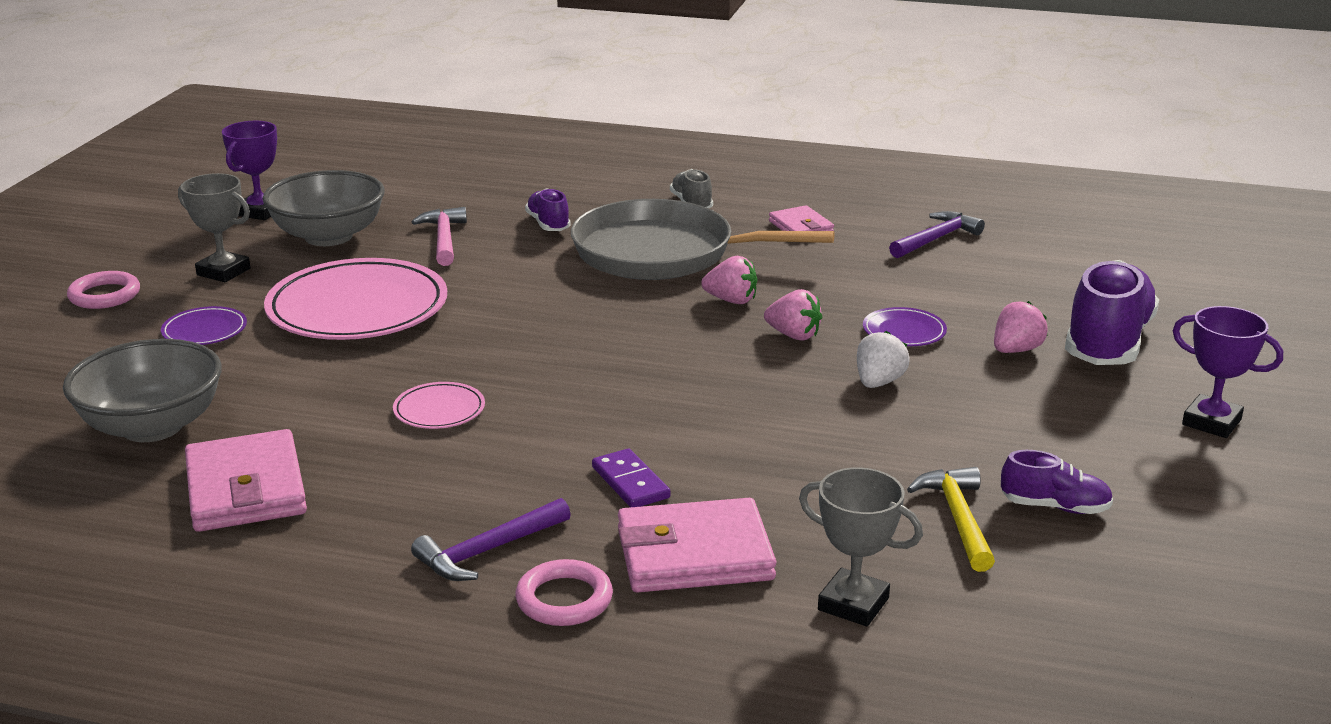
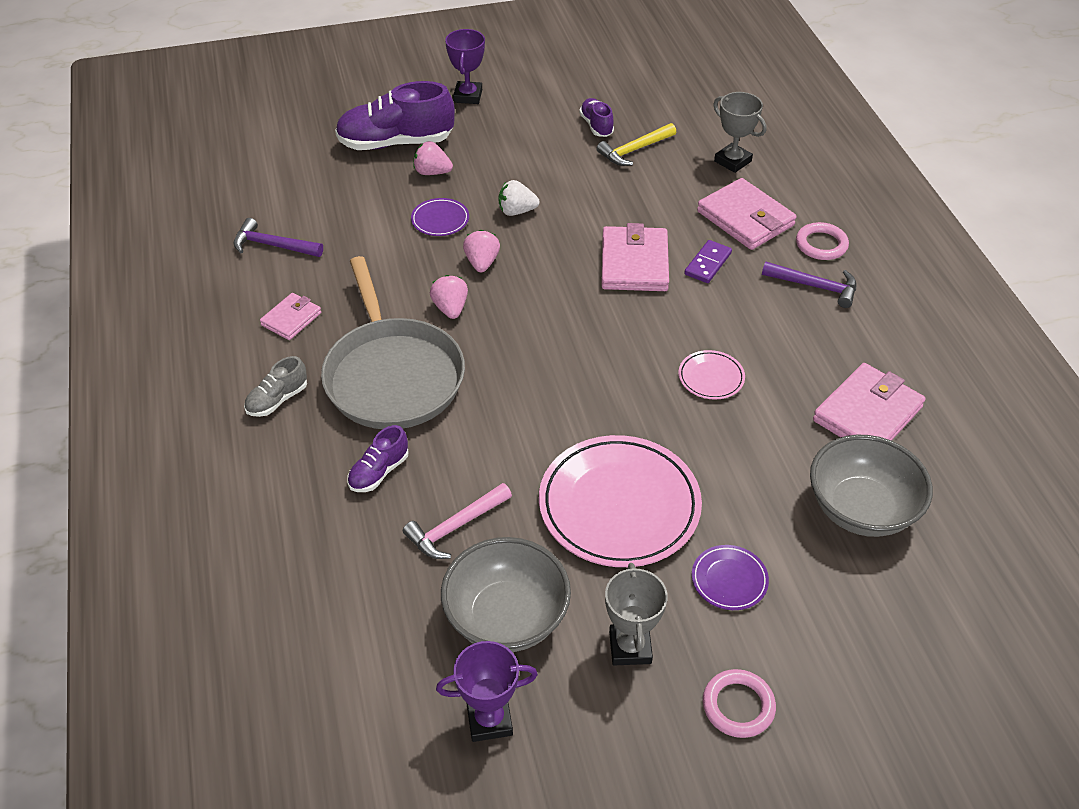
camera: 120 degrees left, 20 degrees up
(689, 429) = (634, 263): none -> pink wallet
(853, 604) = (732, 161): grey trophy -> grey trophy turned 45 degrees counterclockwise

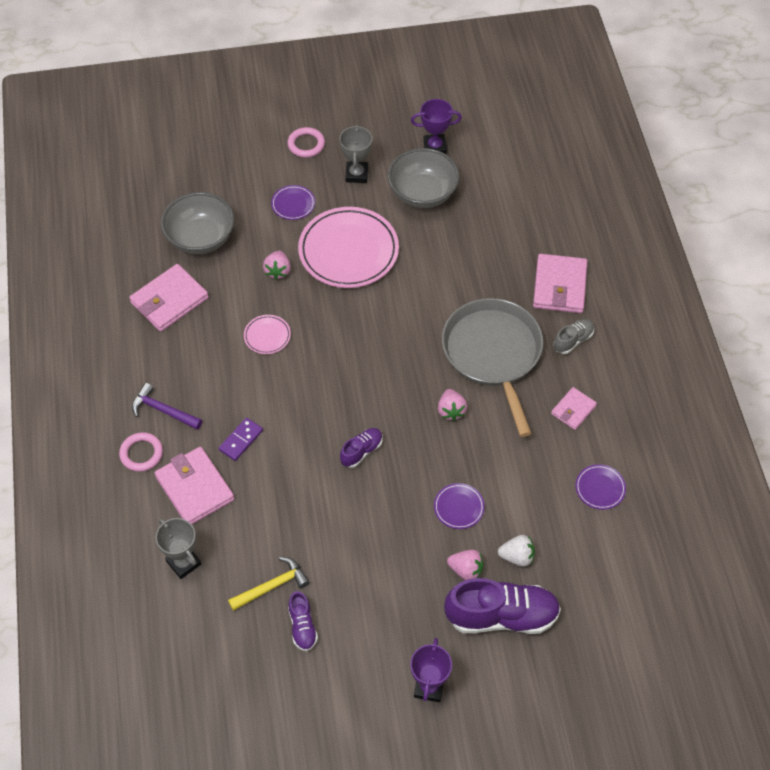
camera: 175 degrees left, 10 degrees up
(273, 245) = (600, 488): purple hammer -> purple plate
(379, 472) = (499, 283): purple shoe -> purple shoe (361, 451)
(455, 527) = (450, 245): pink hammer -> none
(482, 263) = (424, 455): pink strawberry -> pink strawberry (278, 271)
(516, 211) = (391, 512): white strawberry -> white strawberry (517, 556)
(634, 263) = (300, 445): pink wallet -> pink wallet (559, 286)

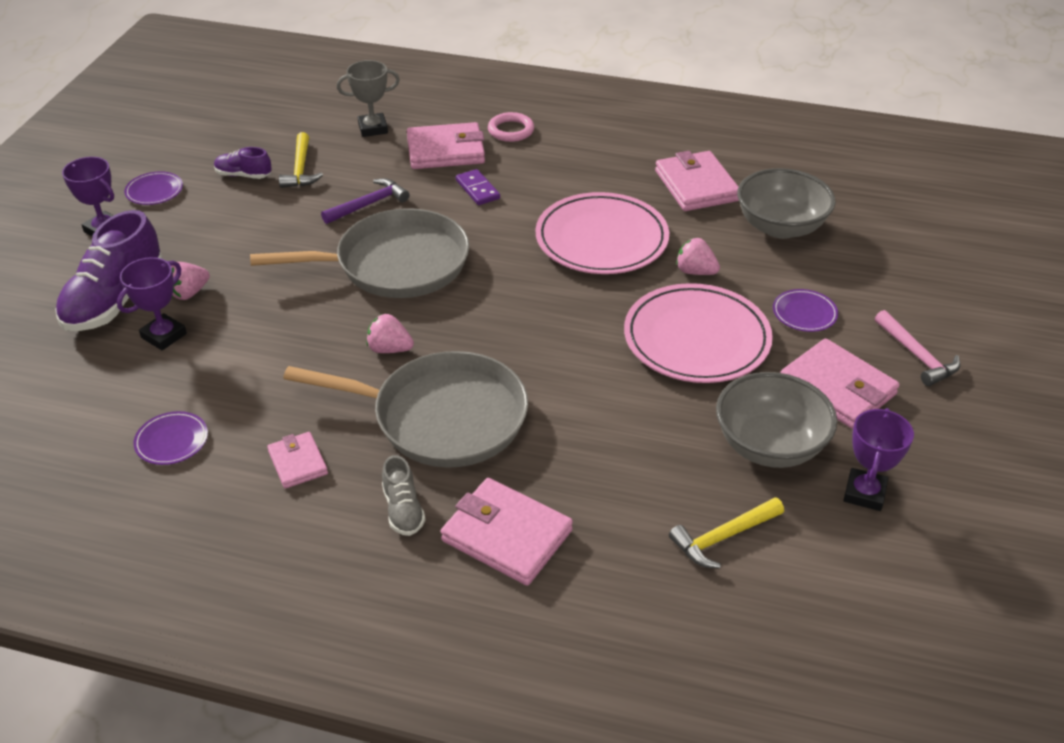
camera: 115 degrees right, 15 degrees down
(163, 410) = (552, 152): purple hammer -> purple hammer (369, 204)
(267, 336) = (601, 239): pink plate -> pink plate, size x2.22
(306, 144) = (917, 356): pink ring -> pink hammer
(356, 174) = (837, 388): grey trophy -> pink wallet
(361, 451) = (395, 264): purple shoe -> grey pan
(459, 507) = (263, 312): purple plate -> purple plate (154, 191)
(501, 196) = (723, 537): none -> yellow hammer
(517, 556) = (164, 336): white strawberry -> purple trophy

